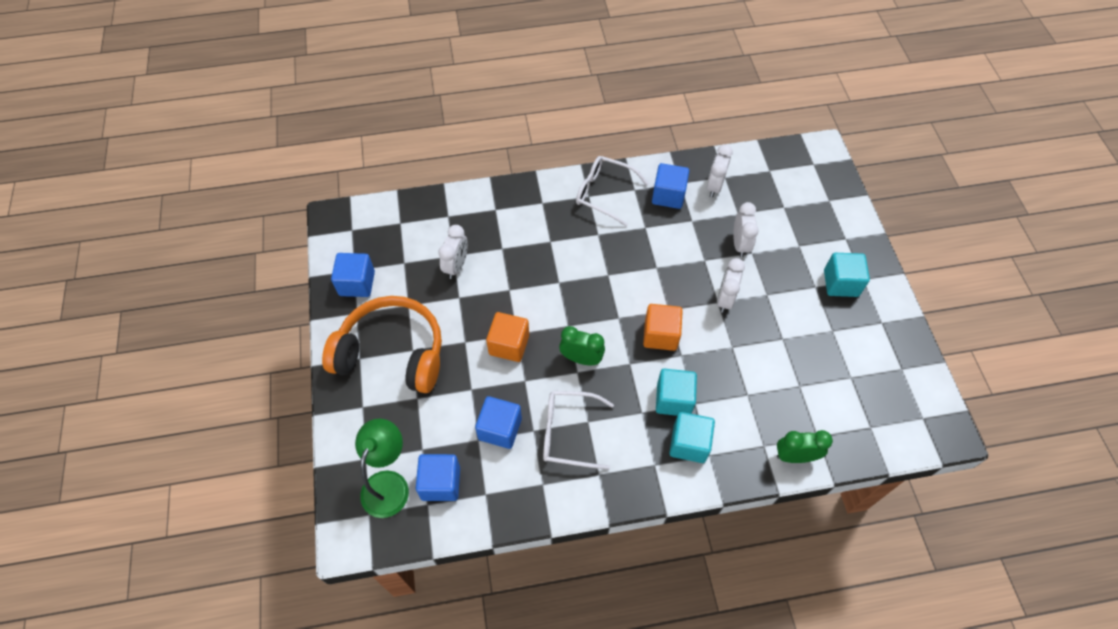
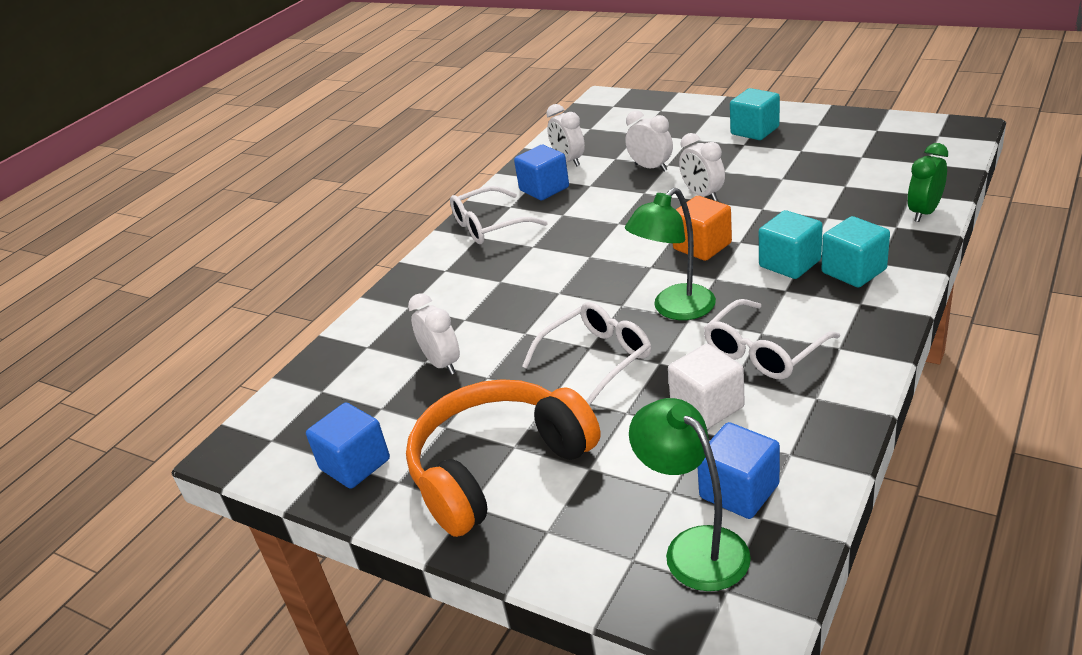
camera: 45 degrees left, 25 degrees down
(500, 429) = (707, 406): blue cube -> white cube
(509, 345) = (598, 358): orange cube -> white glasses
(581, 359) = (675, 309): green clock -> green lamp

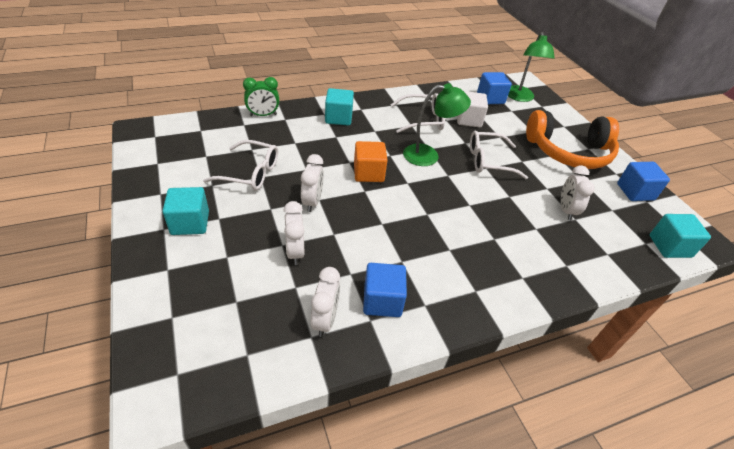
camera: 150 degrees left, 10 degrees up
(488, 226) = (460, 296): white glasses -> white glasses (251, 173)
(789, 263) = (352, 137): turquoise cube -> turquoise cube (669, 246)

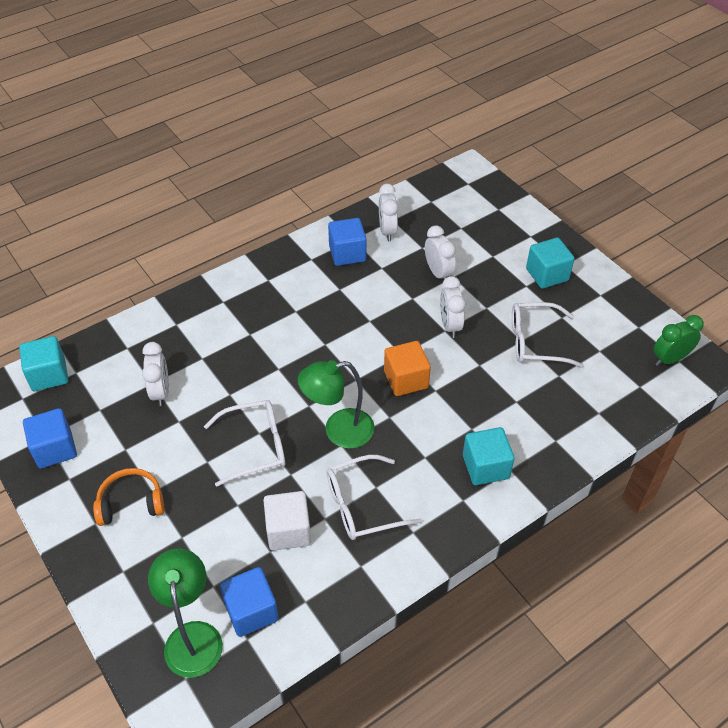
camera: 170 degrees right, 5 degrees up
(263, 115) = (588, 438): green clock -> green clock (670, 359)
(569, 152) = (131, 503): orange headphones -> orange headphones, size x0.51

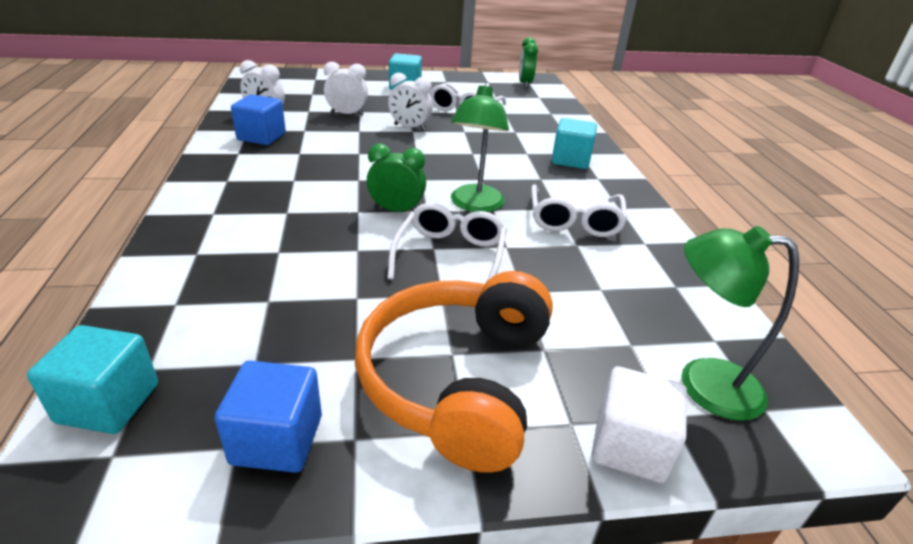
camera: 65 degrees left, 15 degrees down
(131, 503) = (457, 380): orange headphones -> orange headphones, size x1.94
(160, 392) = (292, 297): white clock -> none
(251, 611) = (678, 325): blue cube -> none
(288, 531) = (581, 269): white cube -> white cube (629, 446)
(295, 388) = (396, 210): none -> green clock
(406, 379) = (447, 160): orange cube -> none

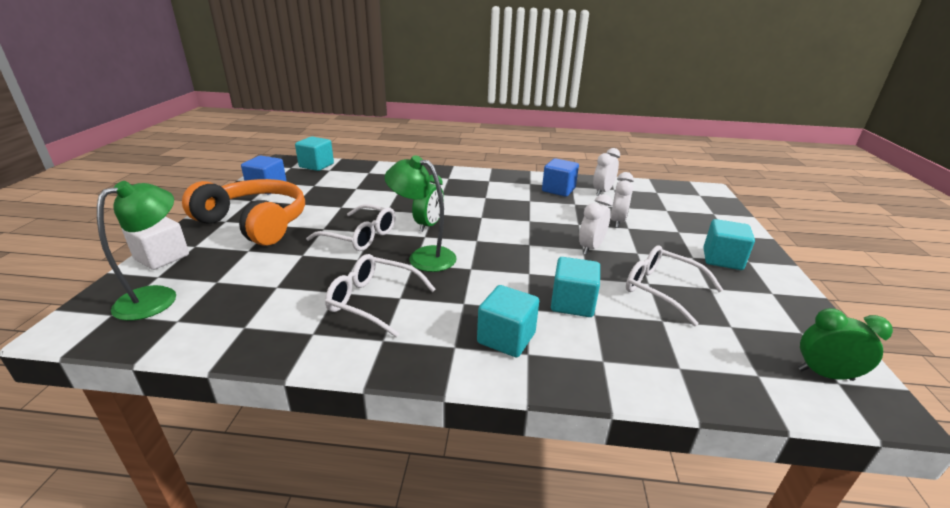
camera: 105 degrees right, 5 degrees down
(507, 138) = (572, 303): none -> turquoise cube

